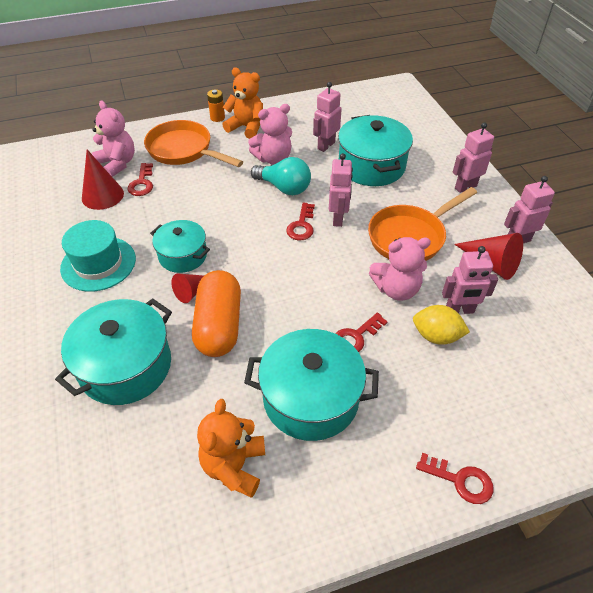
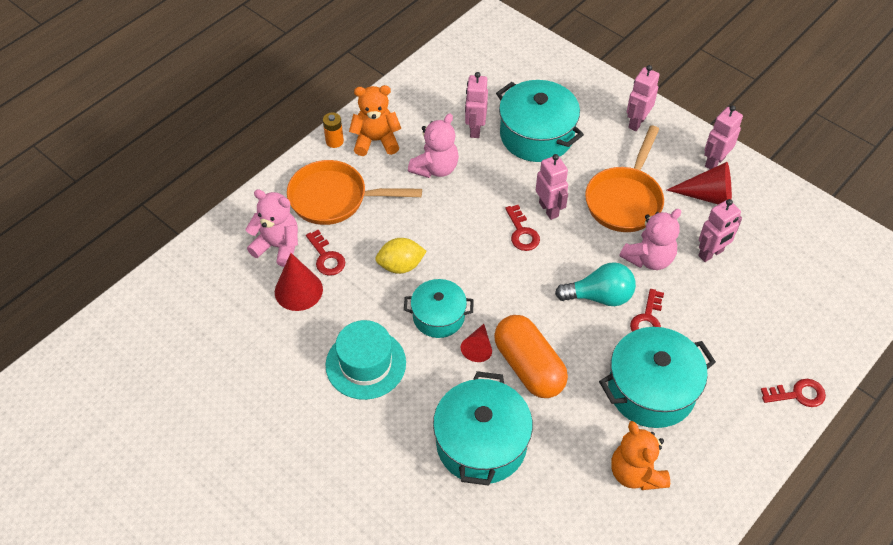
camera: 30 degrees left, 5 degrees up
(284, 188) = (473, 198): turquoise light bulb -> turquoise light bulb (599, 296)
(436, 336) = (708, 286): yellow lemon -> yellow lemon (401, 266)

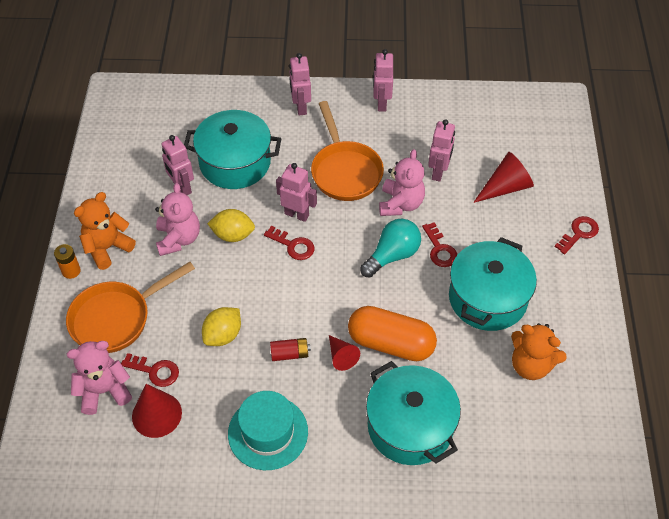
camera: 40 degrees left, 0 degrees up
(438, 316) = (290, 354): turquoise pot -> red battery
(481, 192) = (233, 235): none -> yellow lemon
(708, 196) = (399, 131): red cone -> red cone (505, 187)

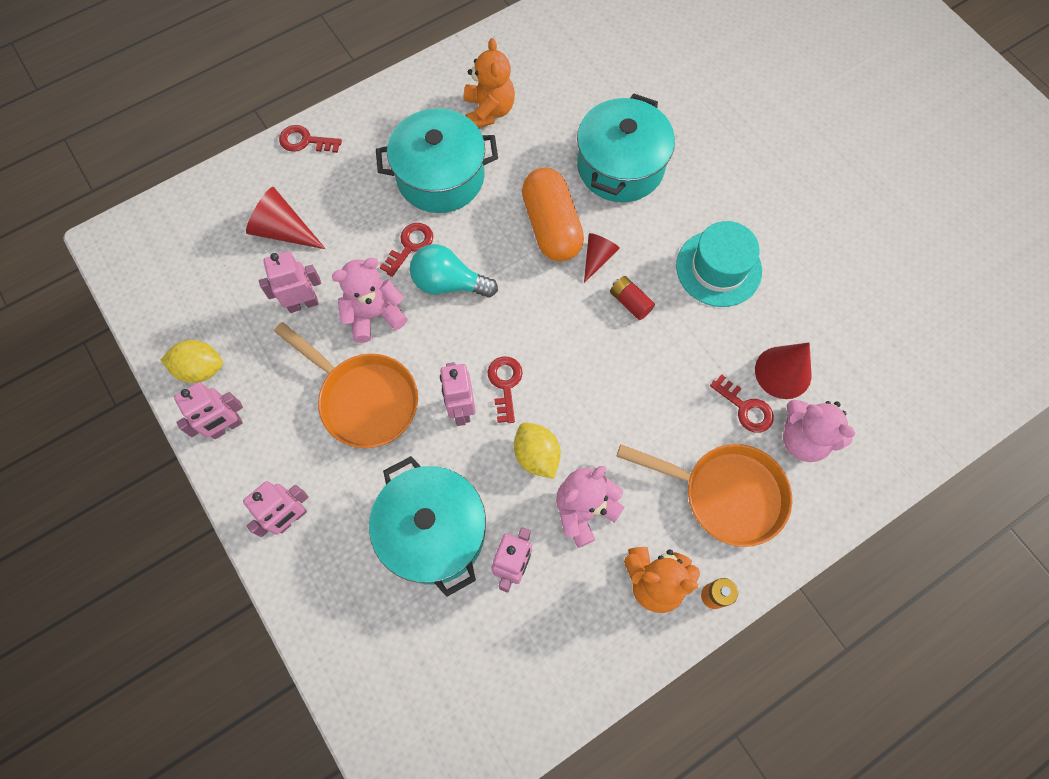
camera: 125 degrees left, 15 degrees up
(155, 371) = (745, 408): red key -> red key turned 150 degrees clockwise
(223, 335) = (659, 375): yellow lemon -> yellow lemon (200, 369)
(345, 171) = (364, 399): orange pan -> orange pan turned 90 degrees clockwise

